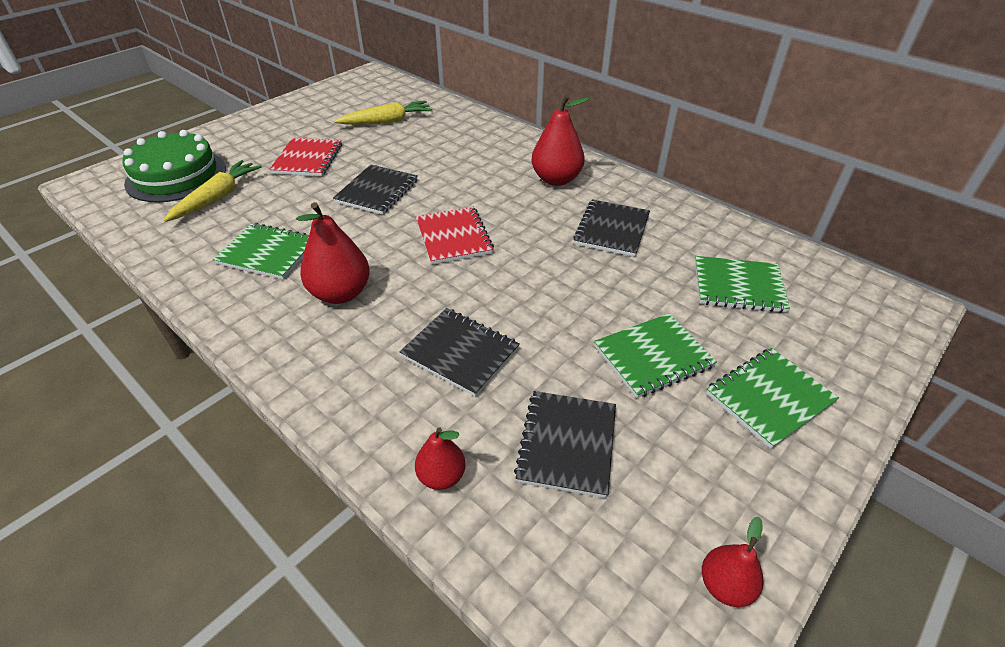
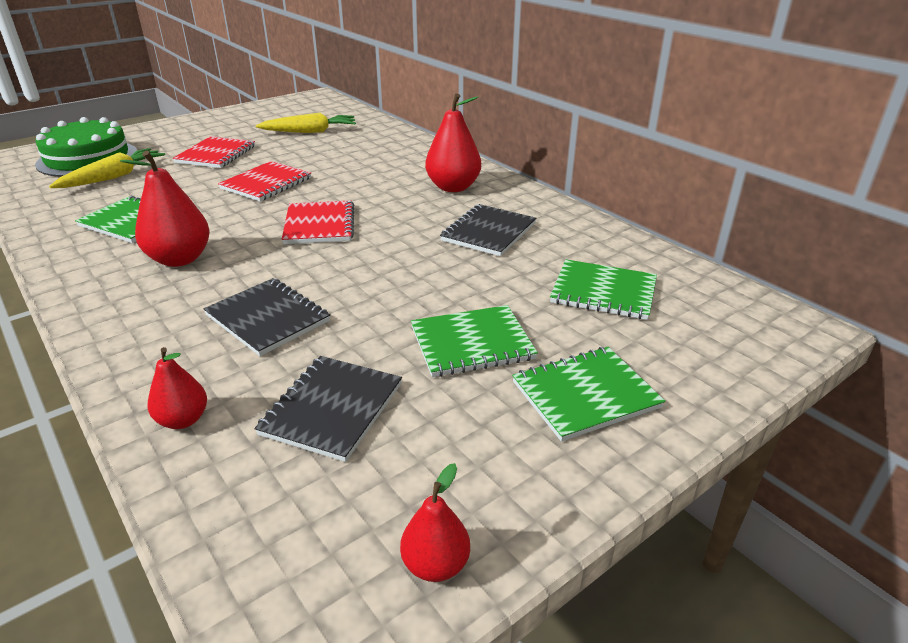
camera: 10 degrees right, 10 degrees down
(377, 191) = (266, 183): black notebook -> red notebook

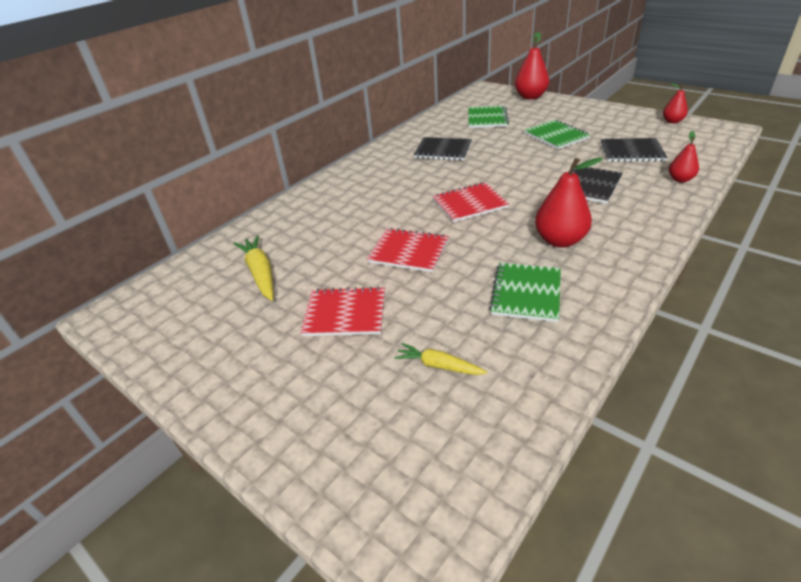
camera: 100 degrees left, 5 degrees up
(87, 158) = (390, 432): green cake -> none
(113, 177) = (439, 366): yellow carrot -> yellow carrot, size x0.64
(453, 187) = (381, 172): red pear -> red pear (530, 97)
(585, 394) = (566, 113): green notebook -> none

